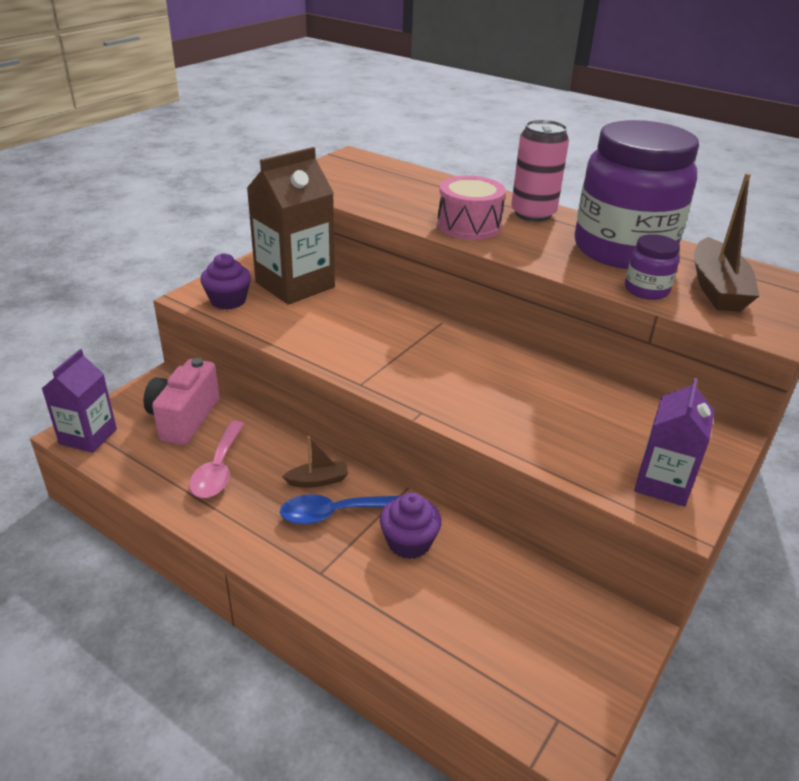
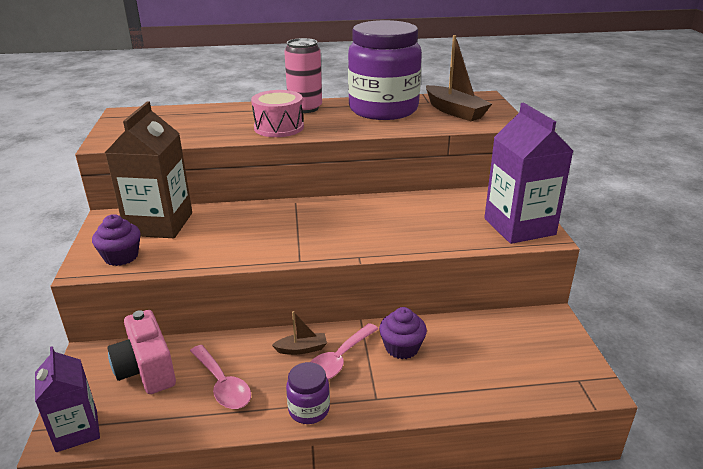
camera: 40 degrees left, 5 degrees down
(318, 480) = (302, 349): brown boat -> brown boat turned 45 degrees clockwise
(335, 513) = (339, 360): blue spoon -> pink spoon
(646, 290) = (426, 125): purple jar -> purple jar (309, 410)
(662, 483) = (519, 226): purple carton -> purple carton, size x1.62

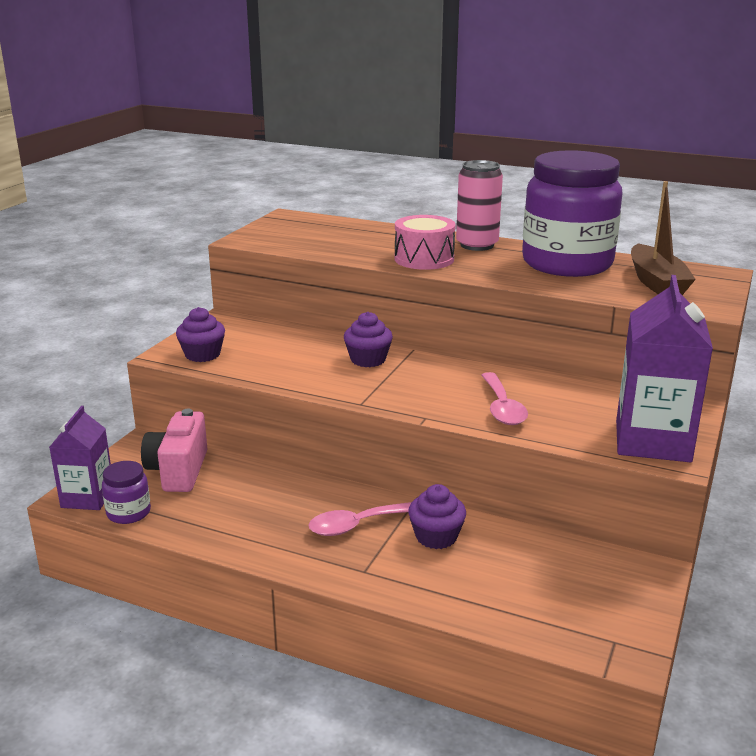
camera: 30 degrees right, 5 degrees down
(159, 224) = (261, 335): brown carton -> none
(222, 385) = (231, 506): pink spoon -> pink spoon (502, 407)
(269, 221) = (368, 360): none -> purple cupcake
(302, 349) = (331, 502): brown boat -> none
(309, 410) = (290, 555): purple jar -> purple jar (128, 513)

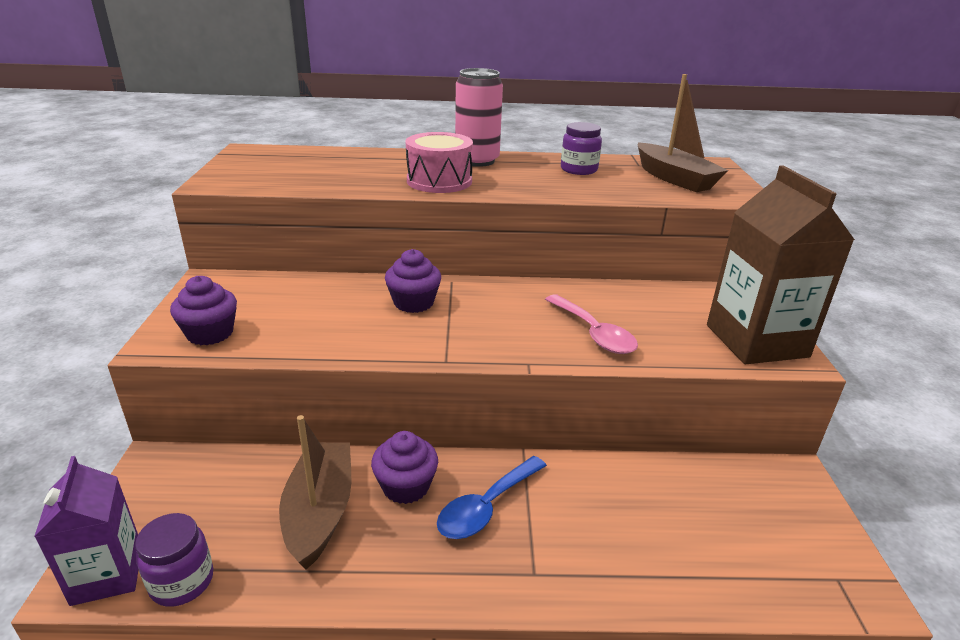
camera: 25 degrees left, 5 degrees up
(178, 471) = (223, 492): pink camera -> none
(236, 498) = (320, 511): none -> brown boat
(359, 524) = (486, 506): pink spoon -> blue spoon
(436, 537) = (577, 497): purple cupcake -> purple cupcake (406, 486)
(567, 264) = (578, 170): purple jar -> purple jar, size x0.41
(652, 441) = (756, 341): purple carton -> brown carton

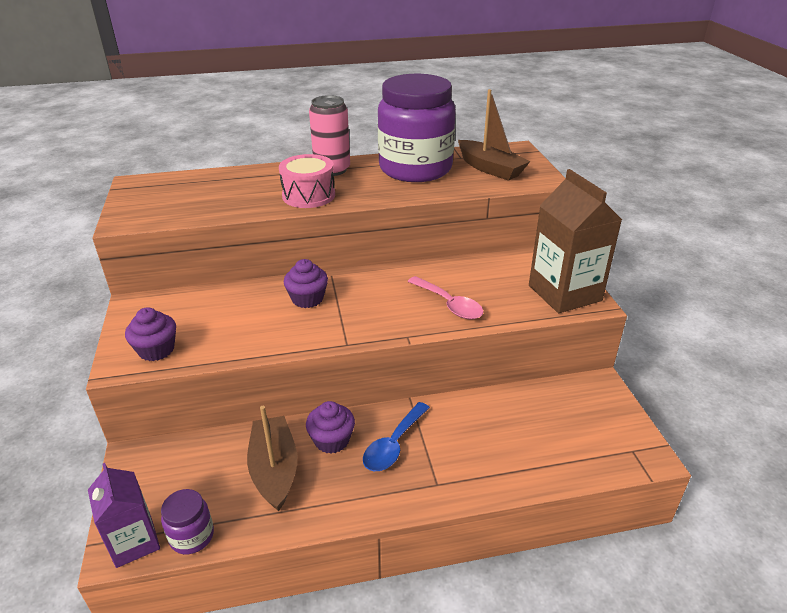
camera: 10 degrees left, 5 degrees up
(578, 170) = (415, 169): purple jar -> purple jar, size x2.44

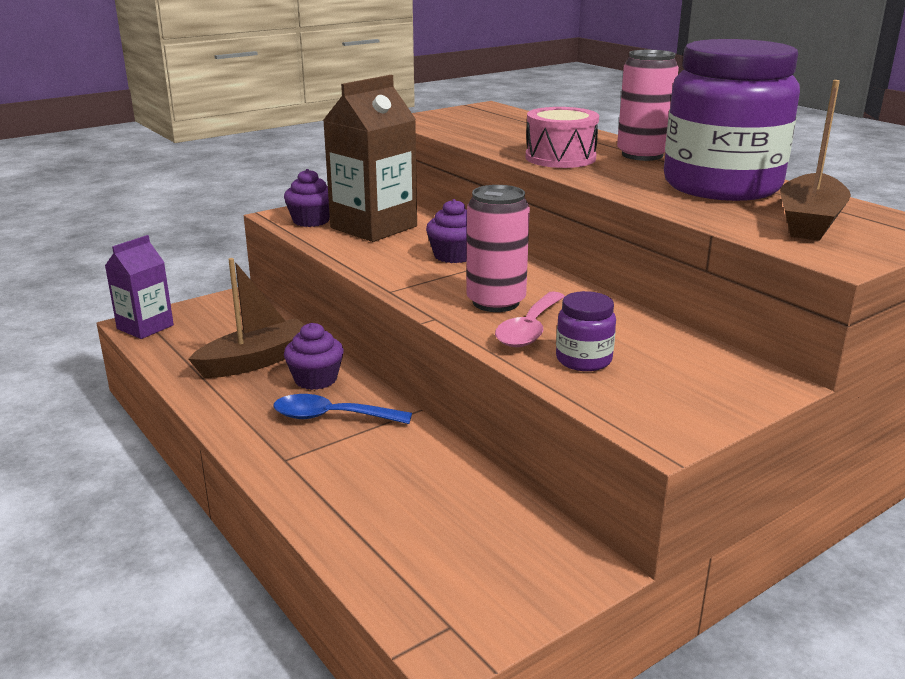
camera: 65 degrees right, 10 degrees down
(192, 536) = (159, 348): purple jar -> purple jar (583, 360)
(401, 305) = (495, 302): none -> pink can
(564, 293) = (663, 407): brown carton -> brown carton (373, 227)

